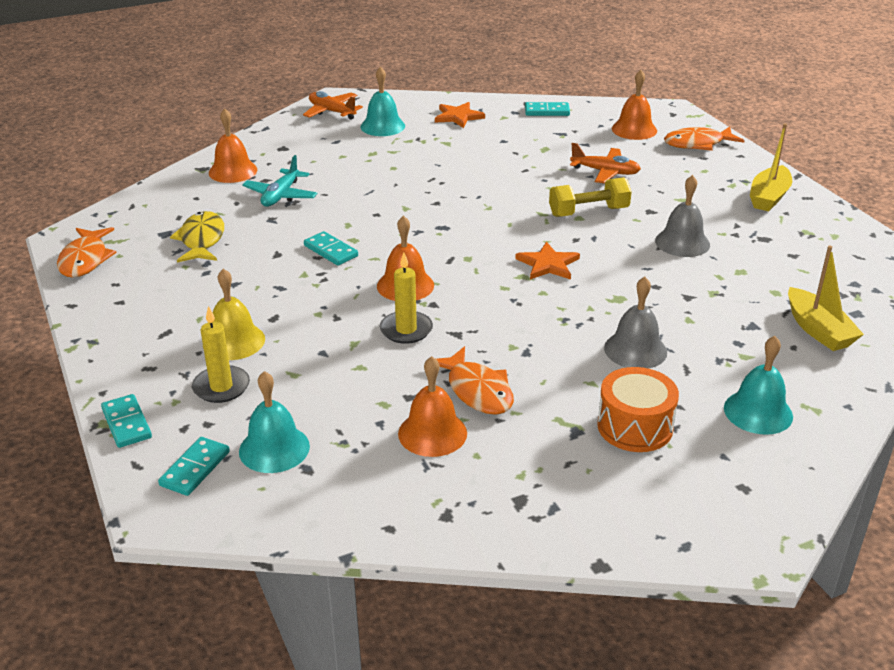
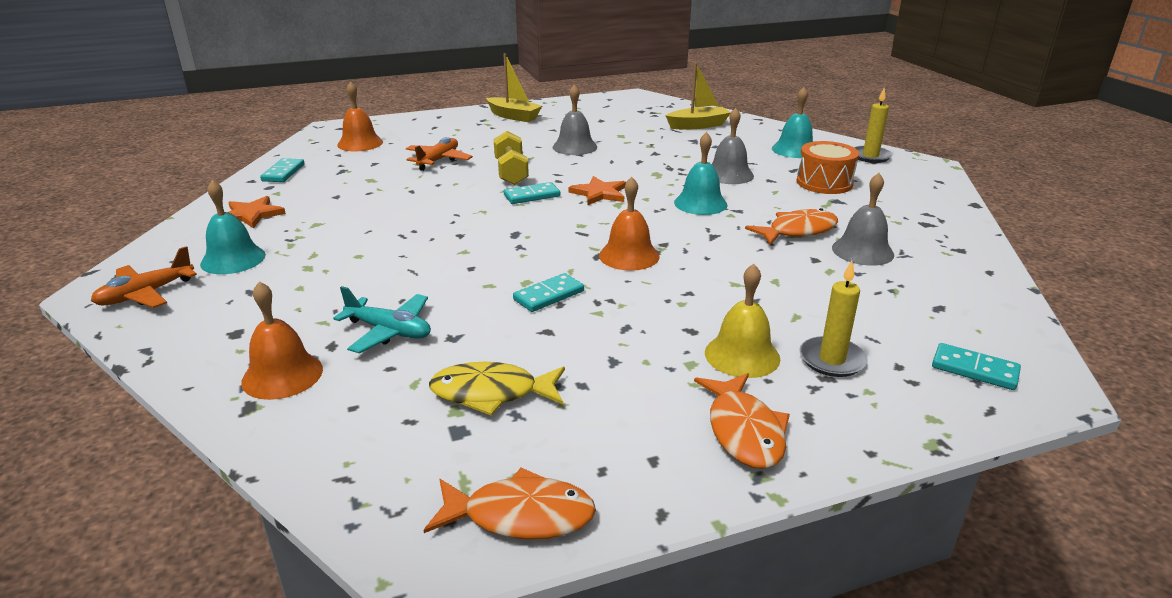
camera: 85 degrees left, 5 degrees down
(126, 423) = (924, 424): turquoise domino -> turquoise domino (532, 196)
(274, 448) = (919, 324): turquoise bell -> turquoise bell (700, 203)
(406, 330) = (709, 257): yellow candle -> yellow candle (870, 156)
(432, 433) = (862, 251): orange bell -> grey bell
(697, 144) = (407, 126): orange fish -> orange fish (743, 431)

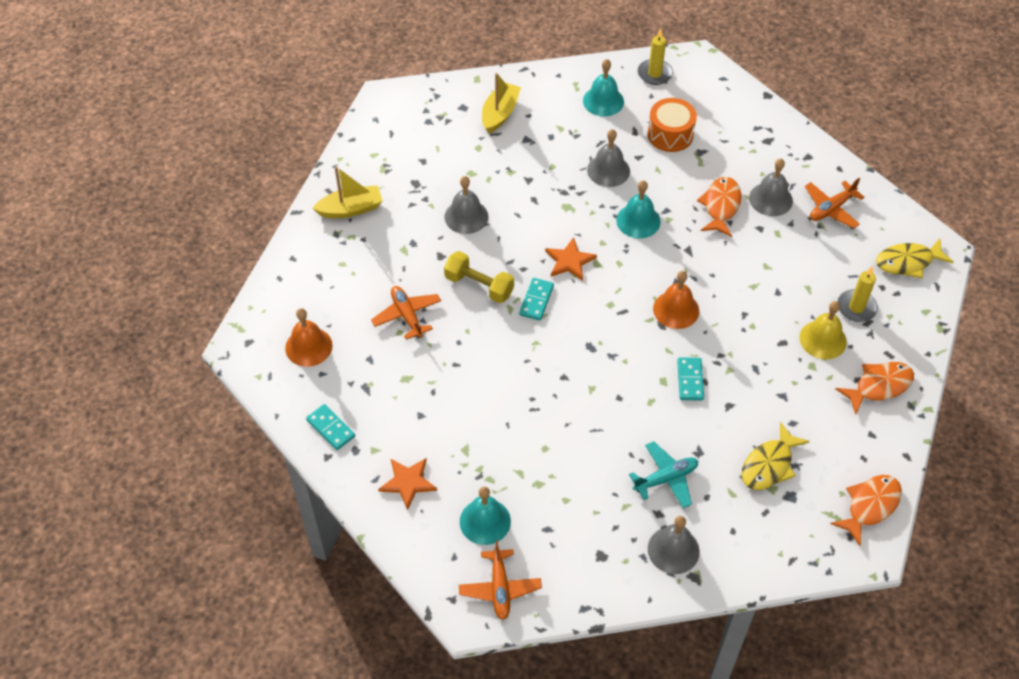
camera: 50 degrees left, 25 degrees up
(282, 375) = (673, 550): orange bell -> grey bell
(743, 431) = (879, 386): orange fish -> orange fish turned 60 degrees counterclockwise
(928, 287) = (831, 209): none -> orange plane
(974, 369) = (908, 262): turquoise domino -> yellow fish

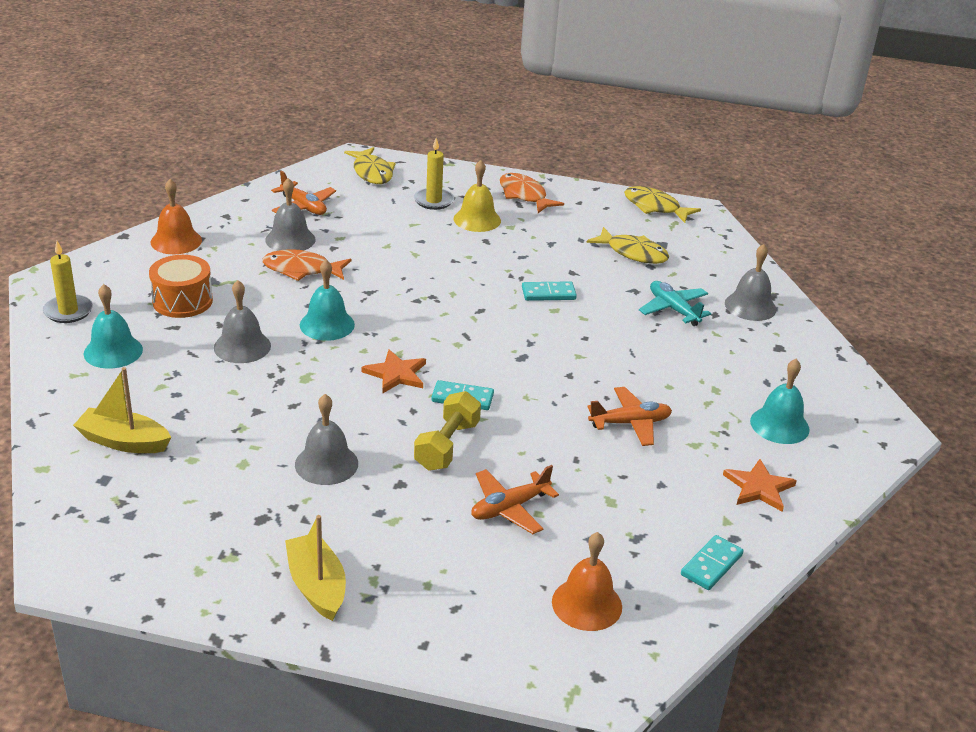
camera: 100 degrees left, 20 degrees down
(500, 588) = (851, 411): orange plane -> orange plane (630, 423)
(676, 309) = (456, 301): orange bell -> orange bell (176, 241)
(870, 506) = (655, 207): orange fish -> yellow fish

